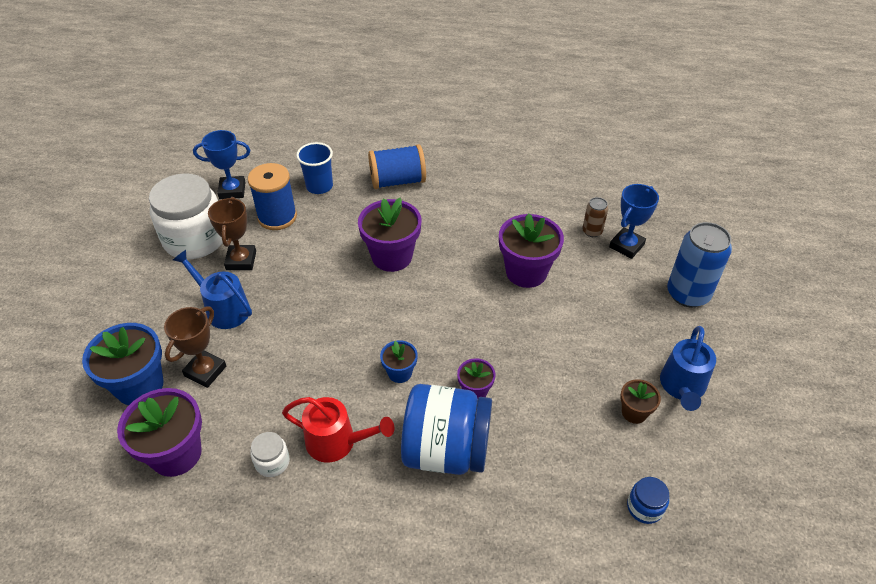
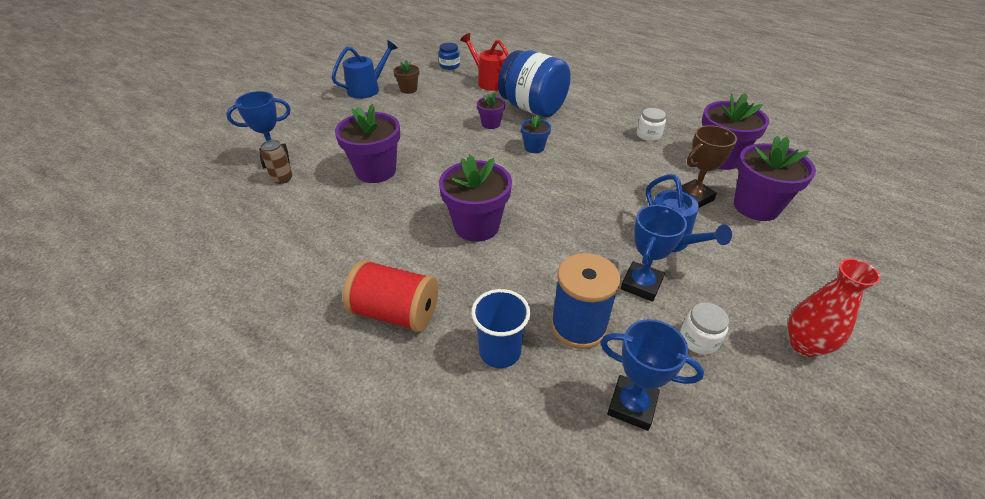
camera: 150 degrees left, 5 degrees down
(121, 262) = (804, 345): none -> red vase
(139, 386) = (756, 207): blue flower pot -> purple flower pot
(195, 239) = (698, 339): white jar -> white jar, size x0.43
(241, 260) = (641, 284): brown trophy -> blue trophy
(337, 442) = (600, 130): red watering can -> red watering can (489, 81)
(397, 181) = (396, 313): blue spool -> red spool
(688, 294) = (289, 120): blue can -> none

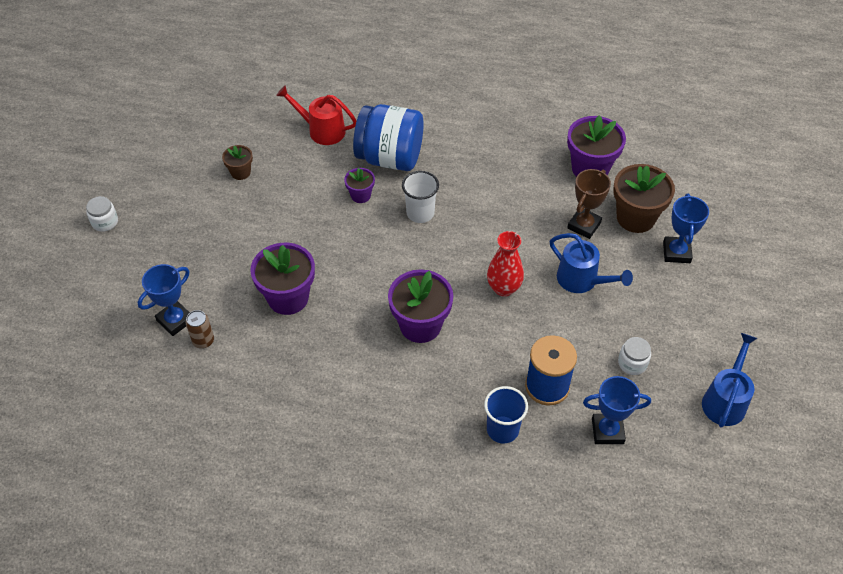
camera: 25 degrees left, 10 degrees up
(368, 89) = (194, 187): blue watering can -> blue watering can (725, 400)
(396, 313) = (407, 431): red spool -> none
(449, 66) = (260, 117): blue jar -> none
(534, 147) = (420, 213): blue flower pot -> white cup
(641, 284) = (576, 332): blue trophy -> blue trophy (676, 252)
(648, 135) = (517, 159): white jar -> white jar (105, 222)
(756, 207) = (635, 218): purple flower pot -> brown flower pot
(804, 345) = (701, 339): red vase -> red vase (503, 288)

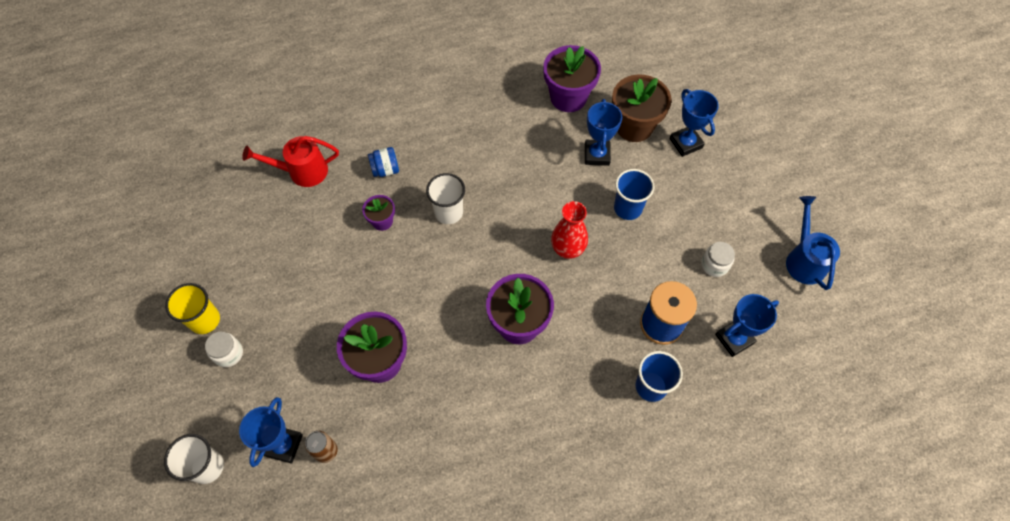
camera: 30 degrees left, 10 degrees up
(105, 222) = (139, 377): white jar -> white jar (228, 353)
(111, 307) = (207, 467): none -> white cup
(177, 204) = (205, 320): none -> yellow cup
(240, 172) = (249, 254): brown flower pot -> none
(390, 158) = (385, 169): blue jar -> blue jar, size x0.43
(582, 280) = (627, 208): blue watering can -> blue cup
(584, 225) = (597, 155): brown trophy -> blue trophy

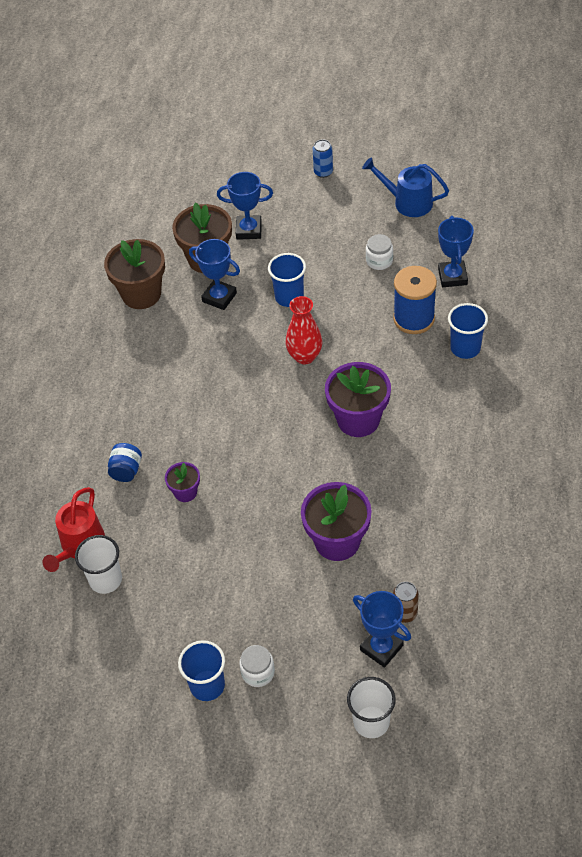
camera: 60 degrees left, 10 degrees down
(205, 320) = (207, 685): yellow cup -> blue cup
(448, 212) = (209, 434): white cup -> white cup (105, 580)
(568, 97) = (141, 294): purple flower pot -> brown flower pot
(794, 171) = (323, 172): none -> blue can

